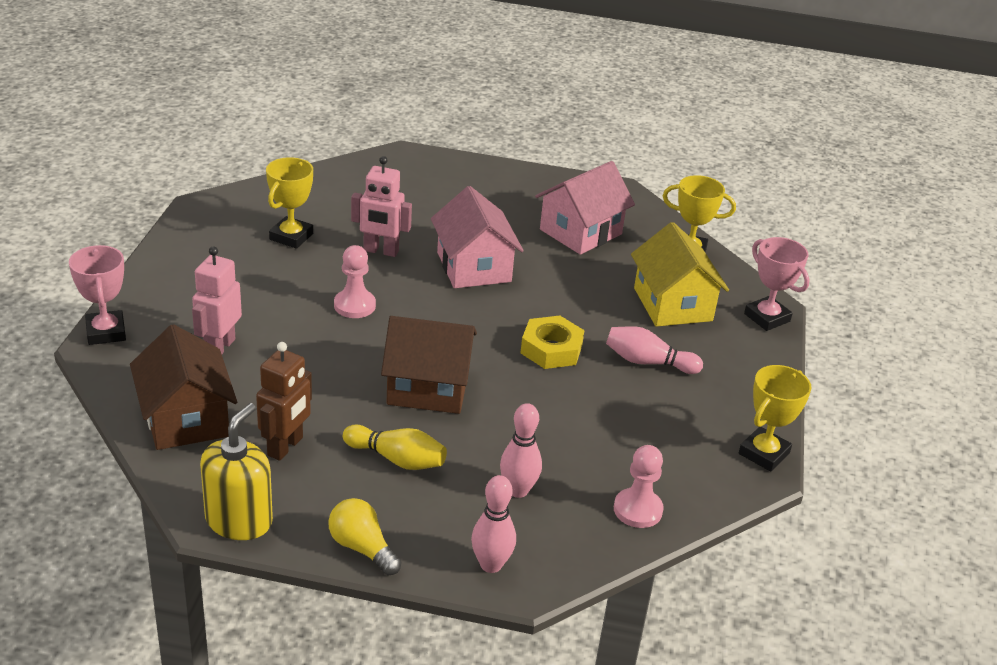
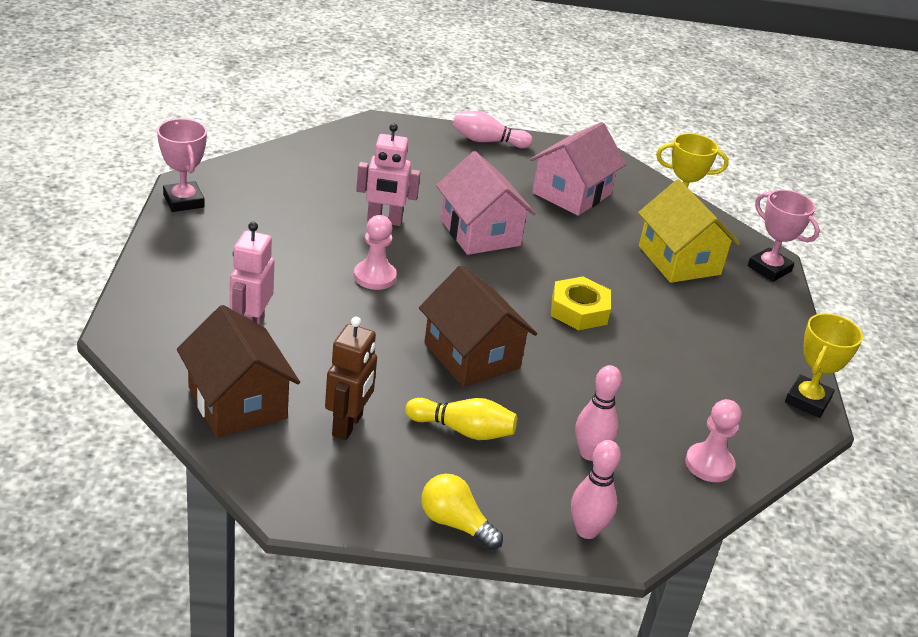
camera: 10 degrees left, 0 degrees up
(106, 332) = (127, 317): pink trophy -> pink trophy (183, 201)
(239, 520) = (323, 505): yellow soap dispenser -> none
(291, 236) = (290, 210): yellow trophy -> none
(428, 387) = (471, 356): brown house -> brown house turned 60 degrees clockwise
(648, 362) = (674, 318): pink bowling pin -> pink bowling pin (487, 141)

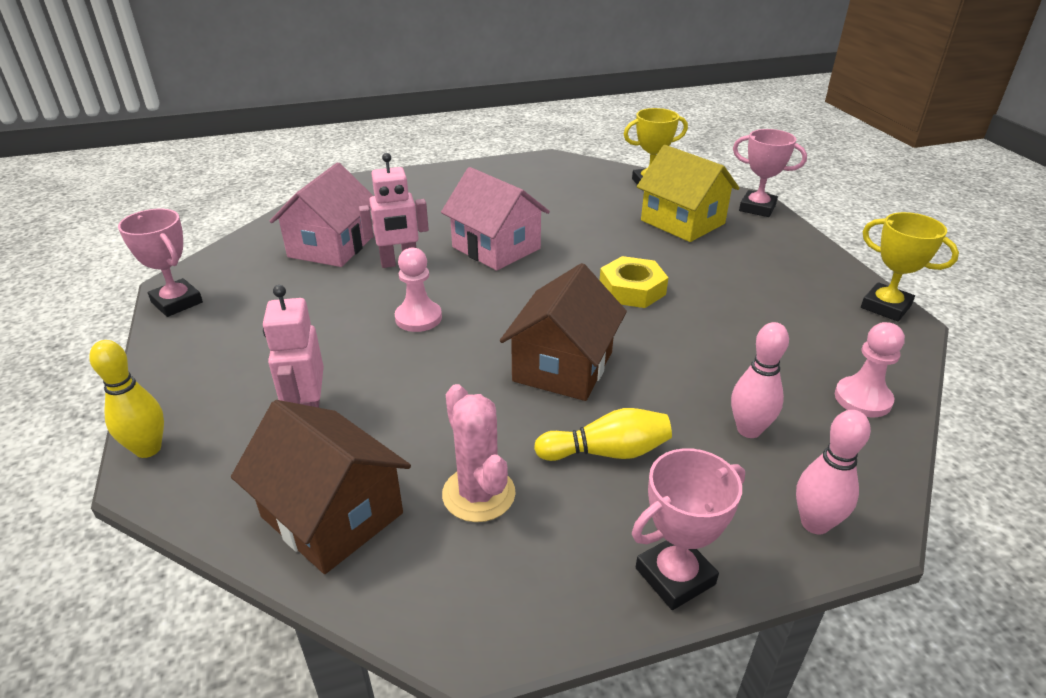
camera: 15 degrees left, 0 degrees up
(127, 314) = (148, 449): none -> yellow bowling pin
(348, 425) = (478, 494): brown robot -> pink cactus
(455, 524) = (675, 576): yellow light bulb -> pink trophy
(471, 356) = (563, 366): brown house -> brown house turned 75 degrees clockwise
(487, 141) = (455, 173): pink bowling pin -> none
(571, 193) = (554, 194): pink house -> pink house (331, 246)
(807, 400) = (885, 307): yellow trophy -> yellow trophy turned 60 degrees counterclockwise

